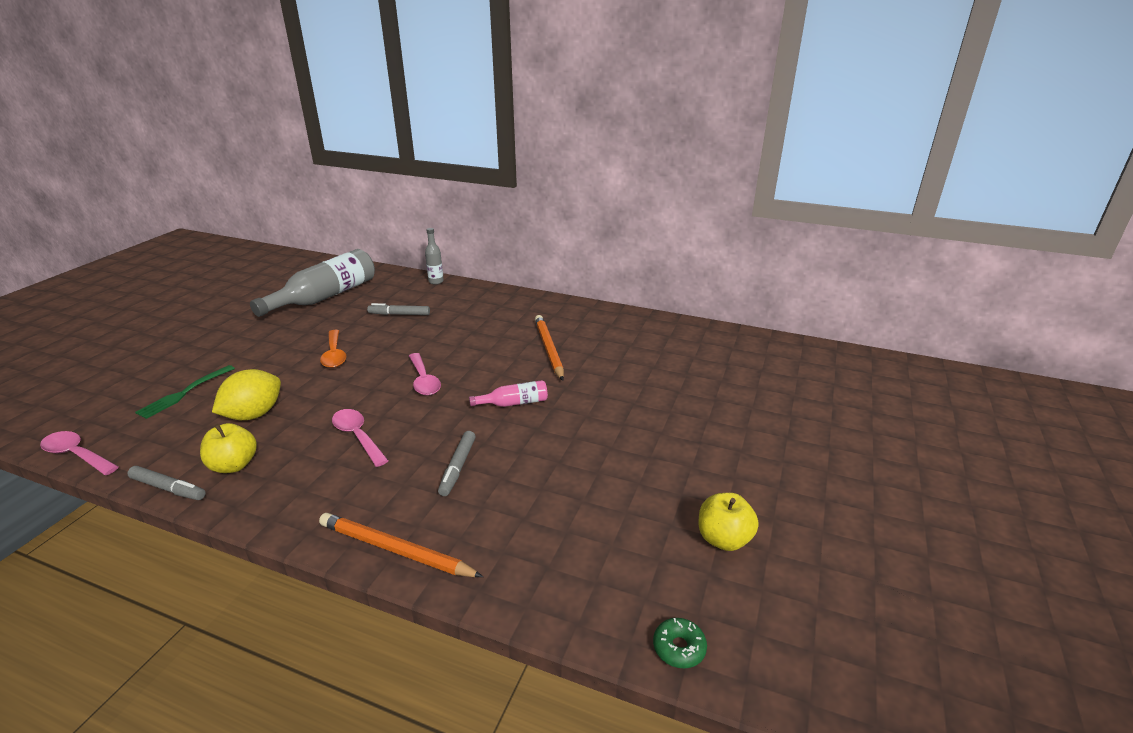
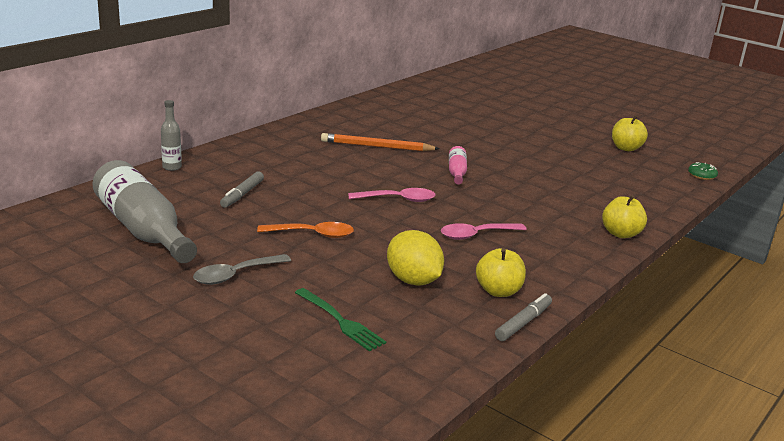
camera: 75 degrees left, 5 degrees down
(76, 455) = (442, 382): pink spoon -> none
(258, 340) = (235, 275): none -> grey spoon
(395, 549) = (620, 234): orange pencil -> yellow apple
(458, 467) = (535, 203): grey marker -> none

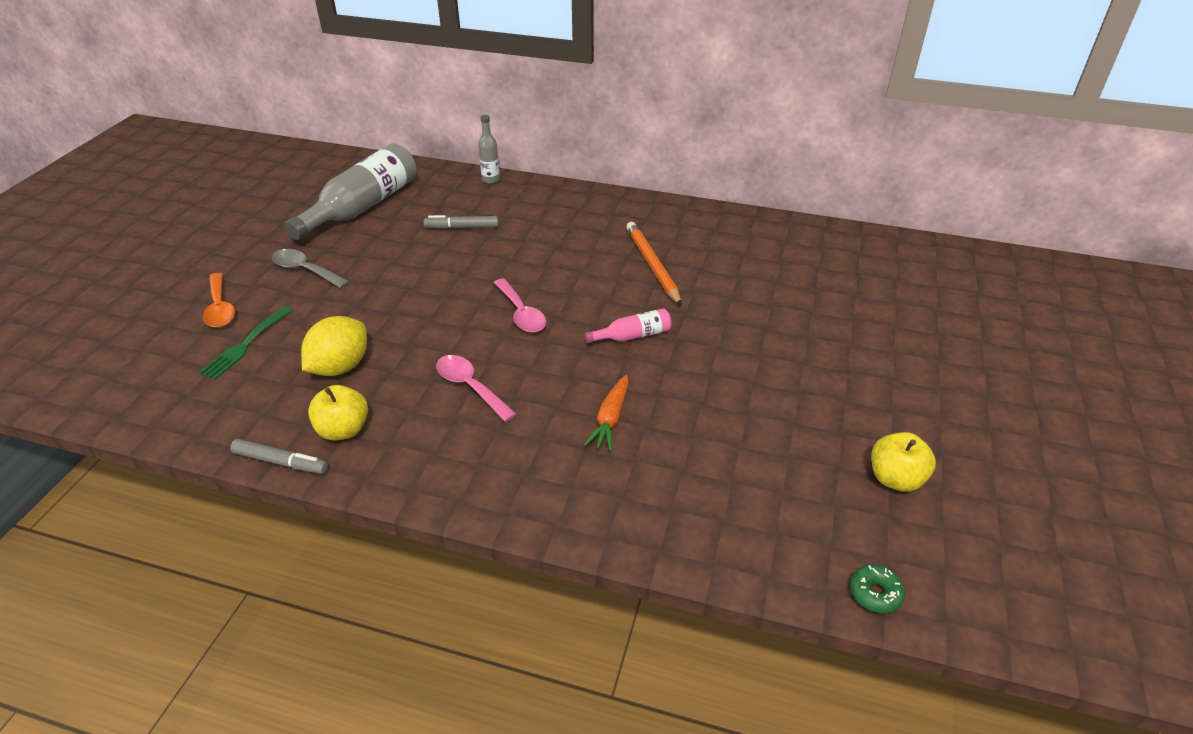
camera: 70 degrees right, 15 degrees up
(313, 234) = (404, 285): orange spoon -> orange spoon (220, 308)
(540, 199) = (610, 419): none -> orange carrot
(620, 234) = (559, 514): yellow apple -> none

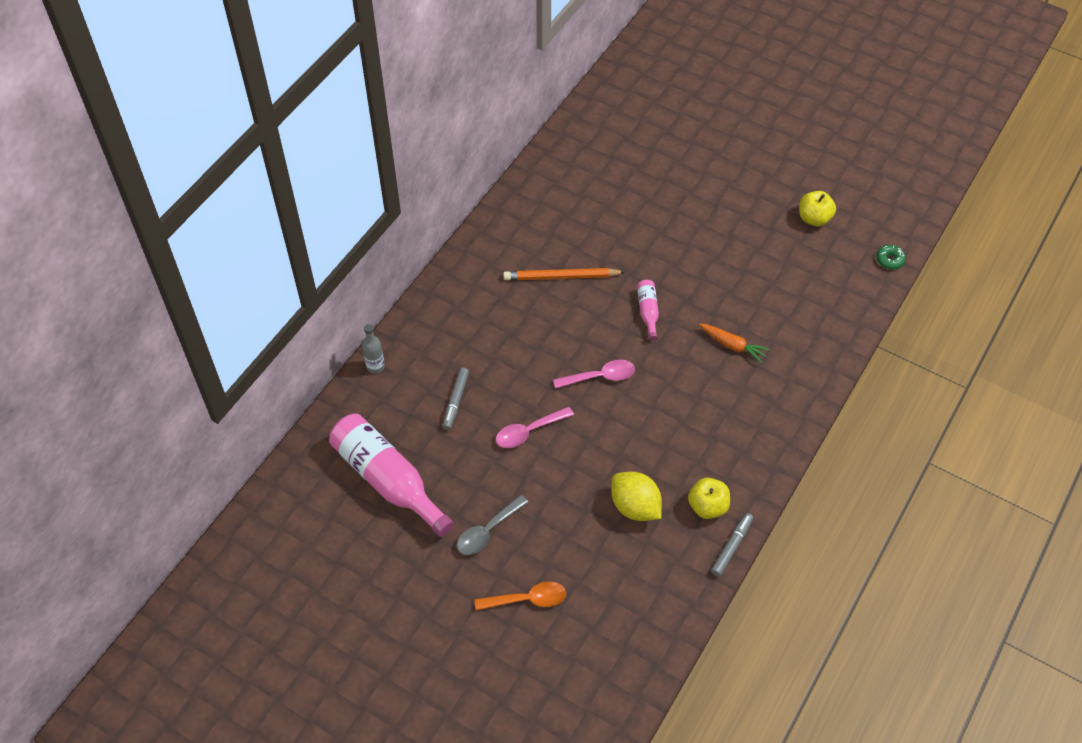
camera: 75 degrees left, 15 degrees up
(246, 344) = (587, 576): green fork -> none
(363, 207) = (388, 480): grey bottle -> pink bottle
(470, 387) = (680, 422): pink spoon -> pink spoon (528, 432)

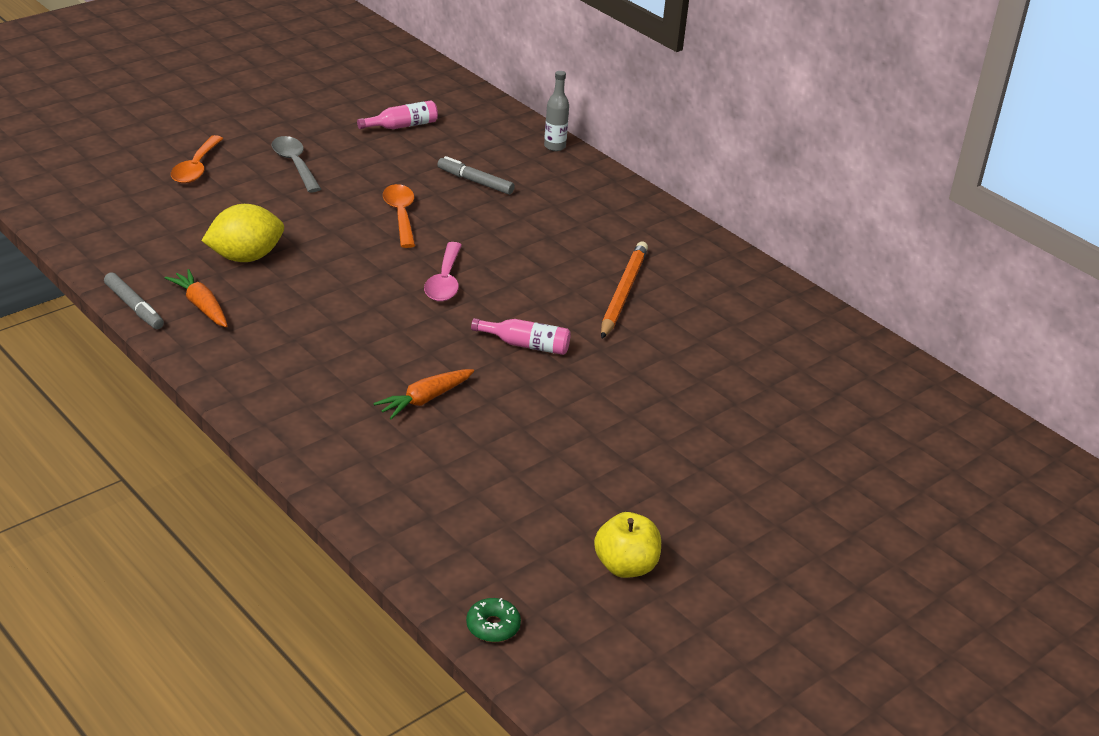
camera: 105 degrees right, 20 degrees down
(388, 480) = (402, 126): pink bottle -> pink bottle, size x0.46
(528, 432) = (400, 215): pink spoon -> orange spoon
(707, 506) = (201, 306): yellow apple -> orange carrot

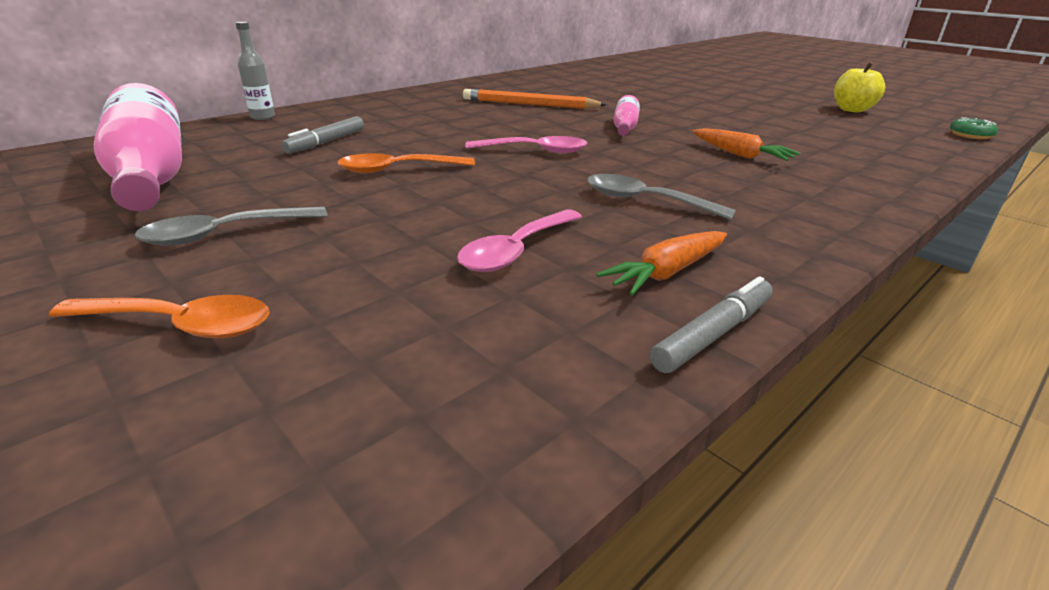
camera: 90 degrees left, 5 degrees down
(245, 257) = (516, 251): yellow lemon -> pink spoon
(315, 319) = (645, 201): none -> grey spoon
(402, 126) = (152, 174): pink bottle -> pink bottle, size x2.18

